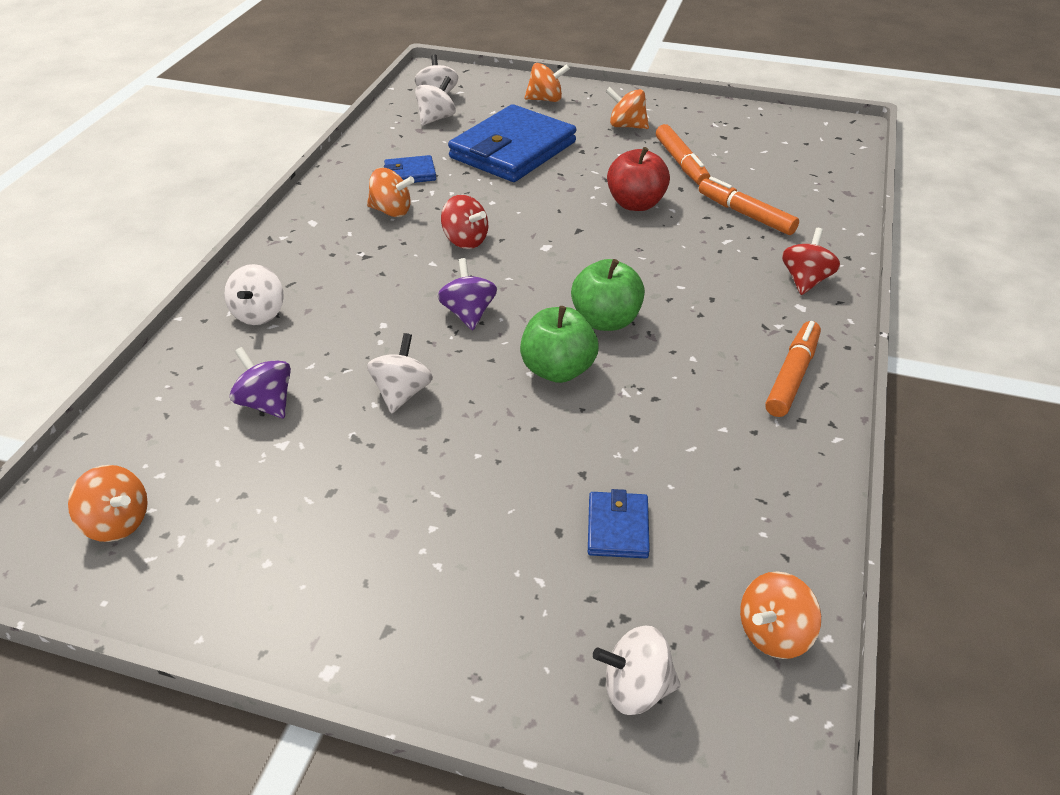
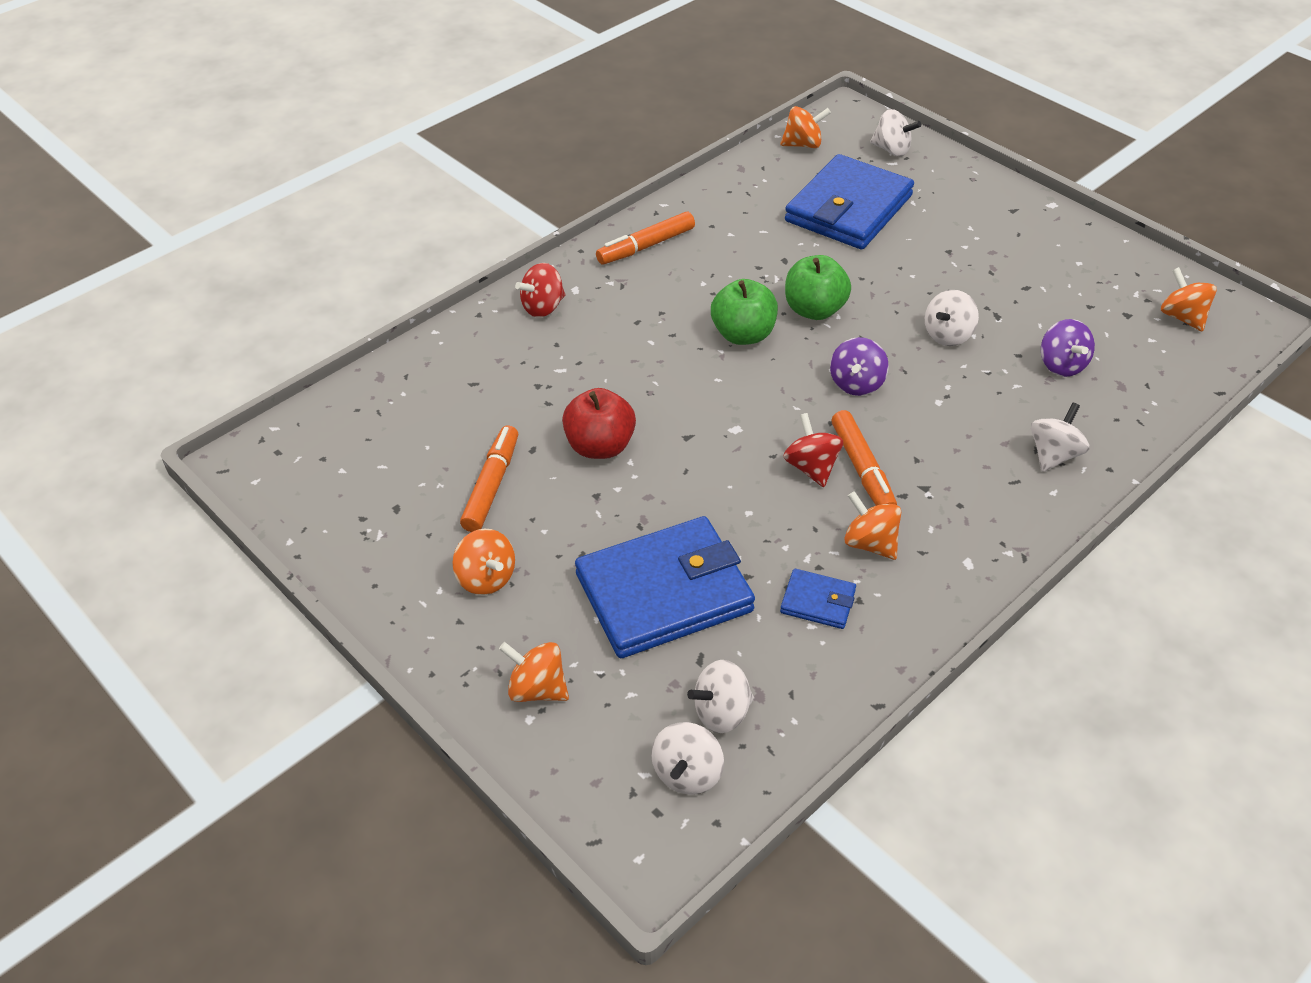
camera: 150 degrees left, 5 degrees up
(618, 528) = (848, 208): blue wallet -> blue wallet, size x2.25
(745, 214) = (508, 390): orange marker -> orange marker (862, 469)

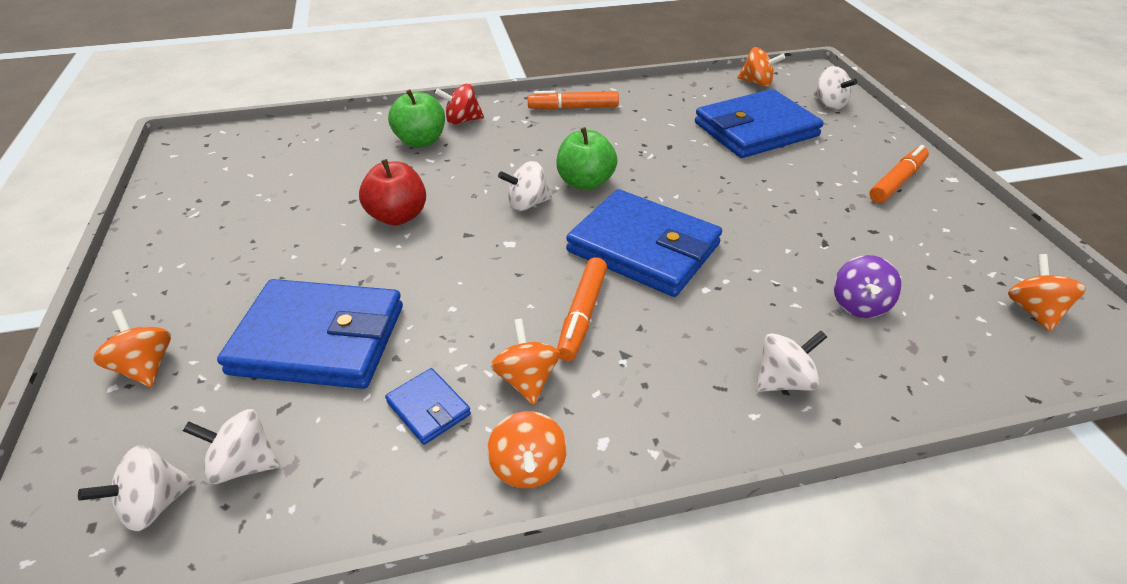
camera: 30 degrees right, 5 degrees down
(486, 578) = (217, 271): orange spinning top -> orange spinning top (528, 467)
(491, 485) = (298, 212): orange marker -> orange marker (897, 181)
(811, 467) = (540, 295): red spinning top -> none
(814, 310) = (660, 185): green apple -> green apple (421, 141)
(856, 383) = (643, 248): purple spinning top -> blue wallet
(948, 335) = (762, 241): white spinning top -> white spinning top (527, 204)

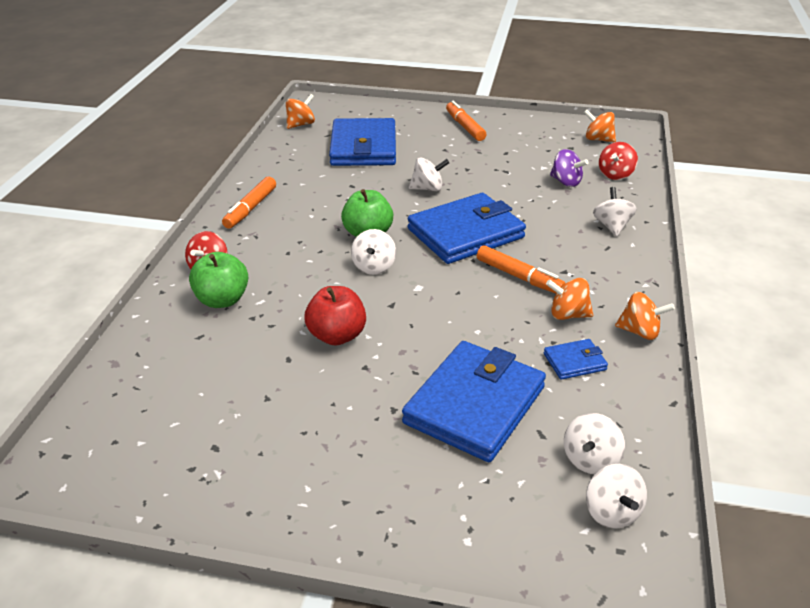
camera: 65 degrees left, 5 degrees down
(145, 367) = (452, 516): orange spinning top -> none
(829, 104) = (358, 112): white spinning top -> white spinning top (428, 188)
(944, 354) = (615, 174): none -> red spinning top

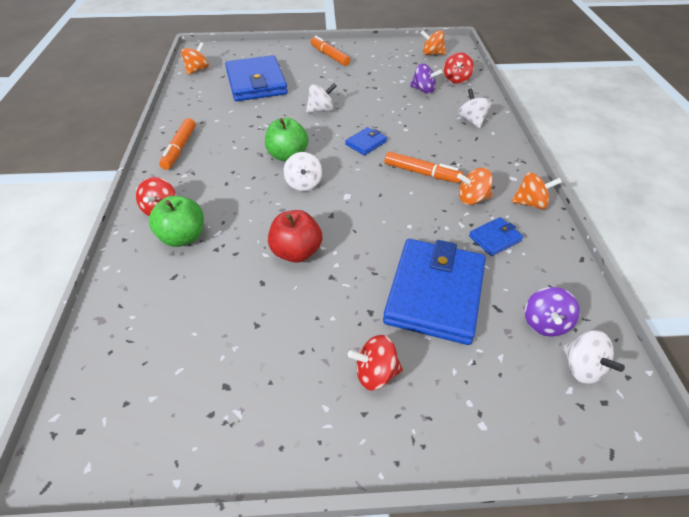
camera: 15 degrees left, 10 degrees up
(373, 468) = (375, 373): none -> red spinning top
(466, 233) = (366, 143): blue wallet -> blue wallet, size x0.44
(590, 460) = (544, 323): white spinning top -> purple spinning top

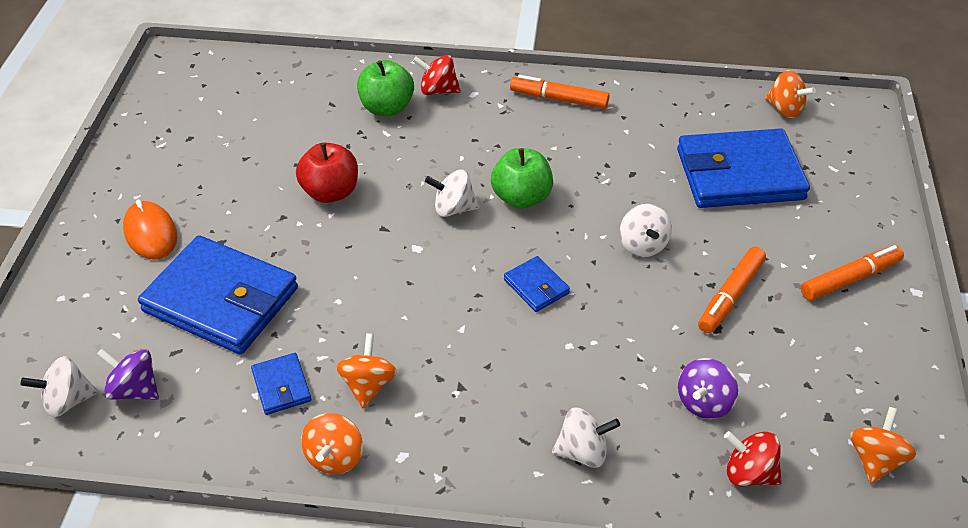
camera: 100 degrees right, 0 degrees up
(375, 373) = (151, 233): red spinning top -> orange mouse
(422, 173) = (444, 339): orange marker -> orange marker (730, 296)

